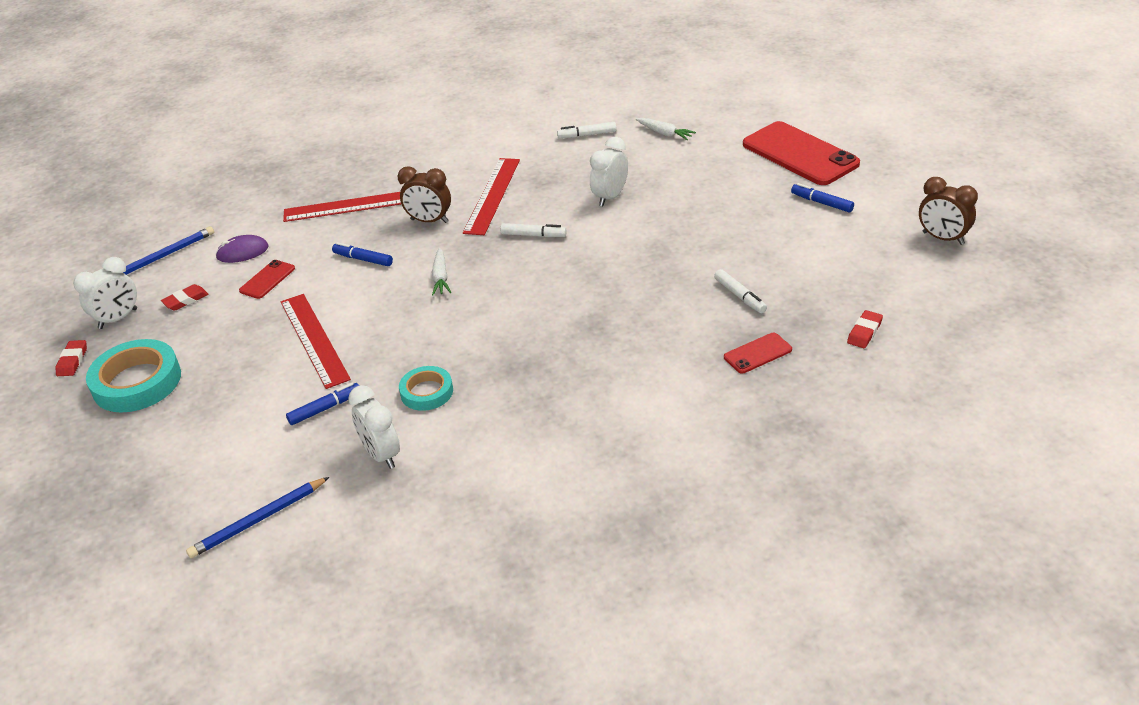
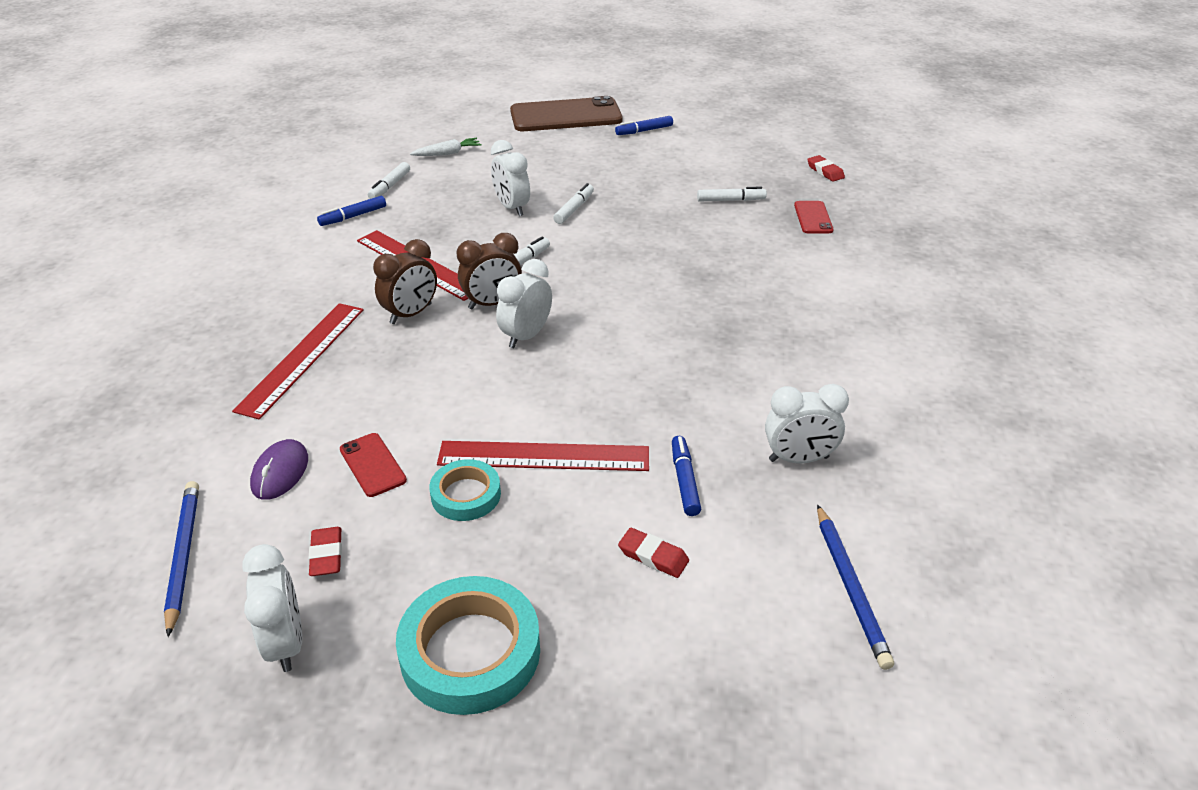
camera: 65 degrees left, 0 degrees up
(72, 361) = (337, 725): red eraser -> red eraser (653, 556)
(363, 259) = (426, 378): blue marker -> blue marker (353, 216)
(427, 392) = (717, 400): turquoise tape -> turquoise tape (466, 495)
(441, 277) = (526, 336): white carrot -> white clock
(638, 225) = (574, 209): none -> white marker
(800, 154) = (566, 116): red phone -> brown phone
(943, 238) = (742, 110): brown clock -> brown clock (492, 303)

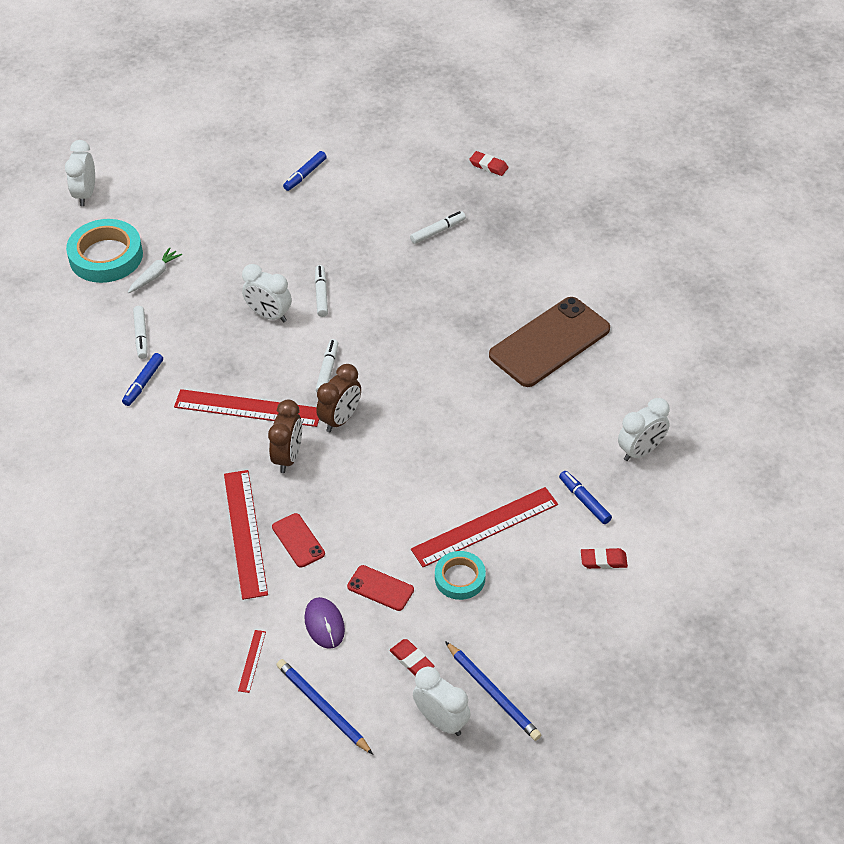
camera: 30 degrees left, 10 degrees up
(174, 472) = (252, 661): none -> red ruler
(470, 651) = (549, 670): turquoise tape -> turquoise tape (106, 256)
(526, 336) = (391, 437): white clock -> white clock (85, 194)
(566, 116) = (219, 182): brown phone -> brown phone (549, 342)
(813, 218) = (513, 224): red phone -> red phone (298, 540)
(850, 587) = (722, 524): blue pencil -> blue pencil (492, 693)

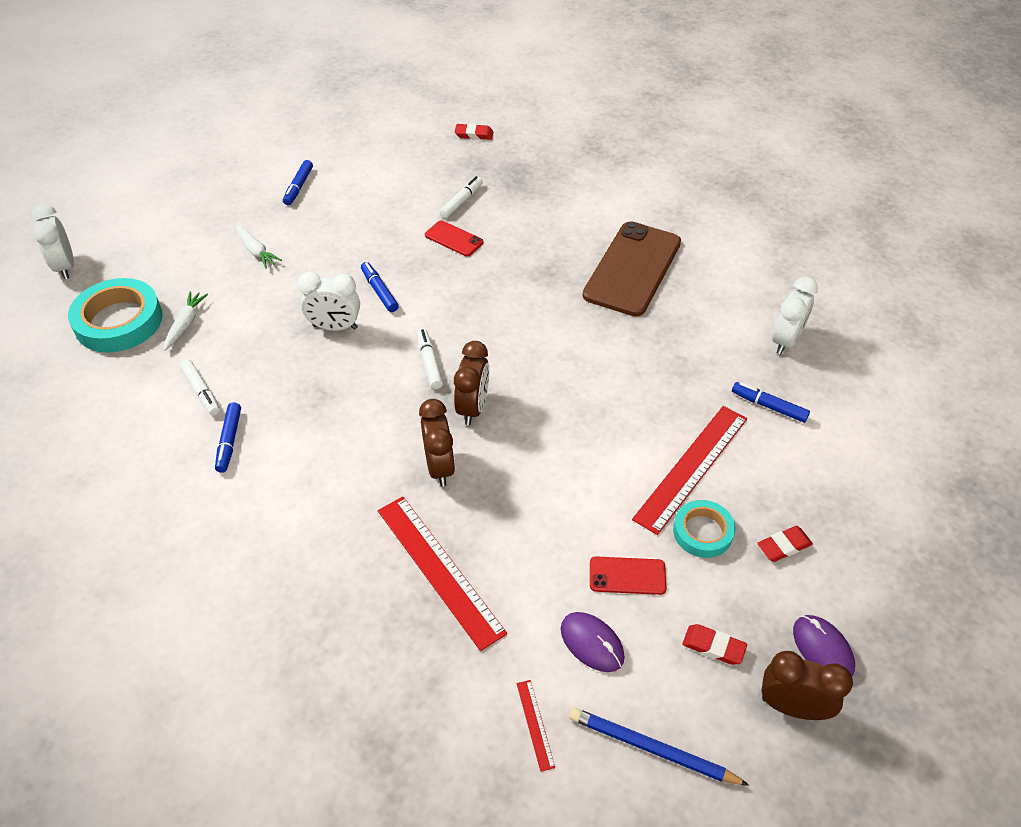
camera: 25 degrees left, 0 degrees up
(240, 226) = (256, 251): none -> white carrot
(248, 408) = (365, 429): red ruler -> none
(298, 540) = (504, 555): red phone -> red phone (454, 239)
(321, 294) = (379, 291): white marker -> blue marker
(441, 721) = (792, 707): white clock -> brown clock
(492, 693) = (822, 649): blue pencil -> purple mouse
(603, 561) = (829, 459): red eraser -> red eraser (784, 546)

